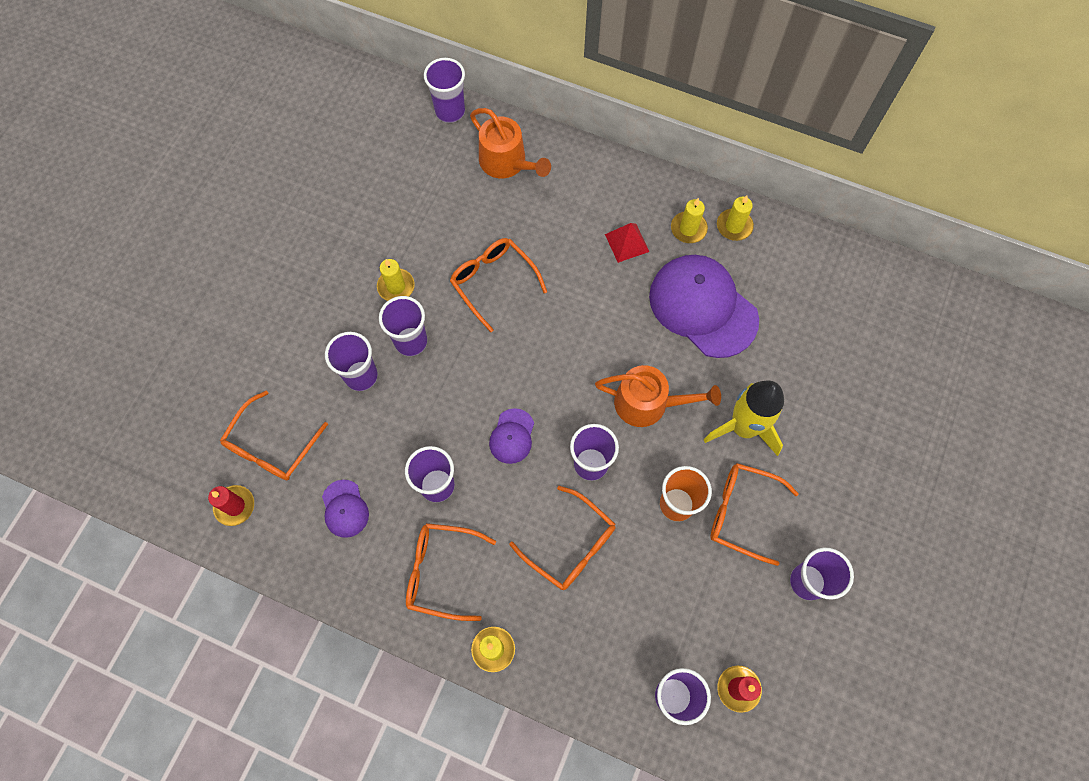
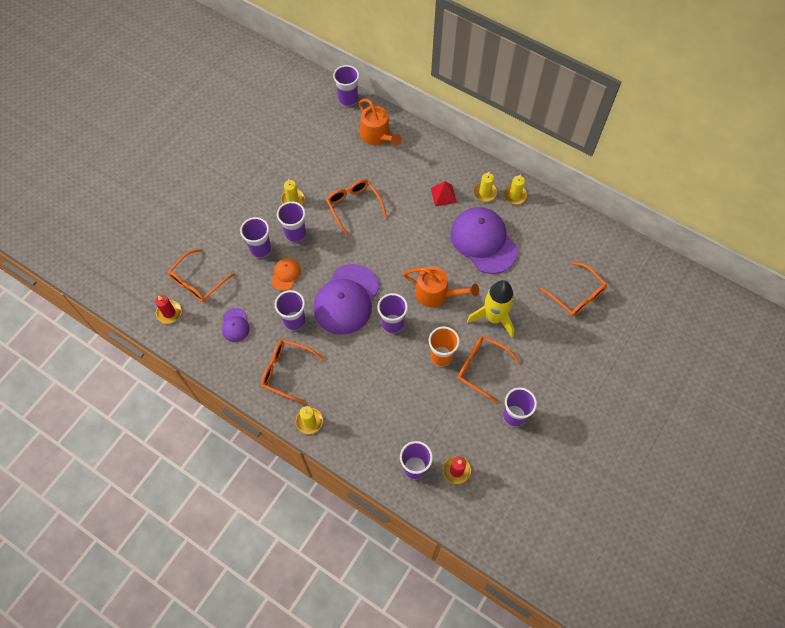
camera: 10 degrees right, 5 degrees down
(408, 411) = (285, 274): none -> orange cap
(512, 436) = (346, 299): purple cap -> purple cap, size x2.16
(571, 545) = (369, 369): orange glasses -> orange glasses (577, 295)

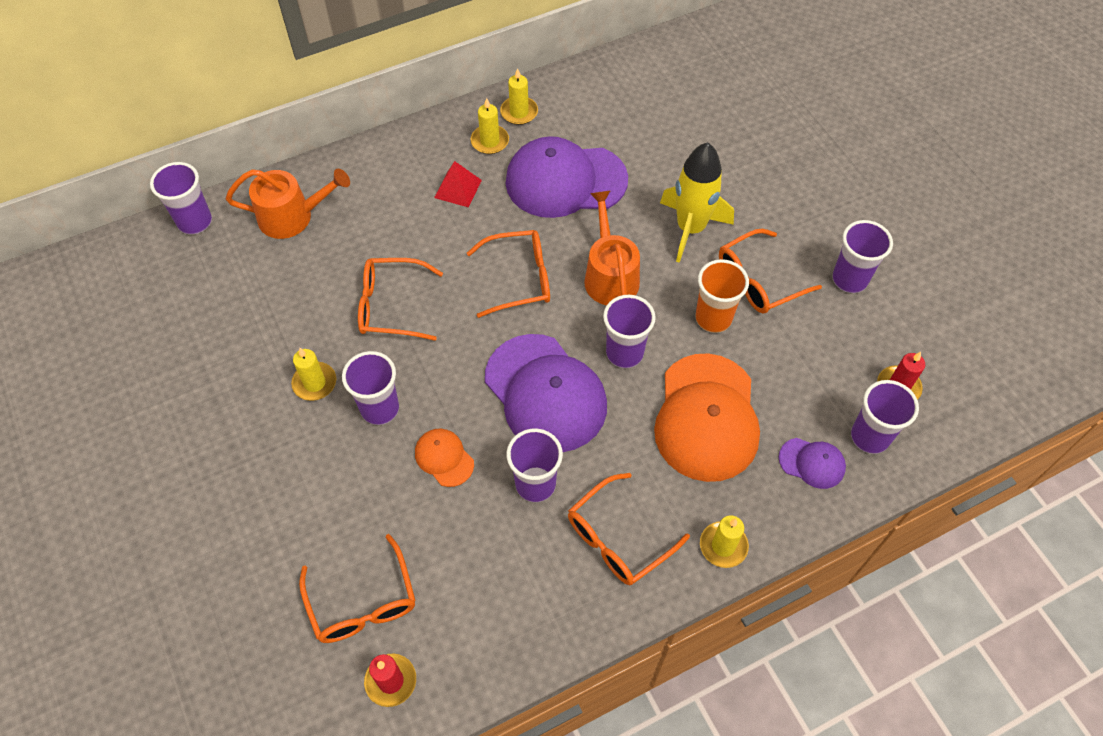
camera: 60 degrees left, 5 degrees down
(235, 325) = (486, 579): purple cap -> purple cap (812, 463)
(260, 249) = (371, 473): purple cup -> none
(377, 381) = (706, 417): none -> orange cap
(436, 293) = (610, 276): orange watering can -> orange watering can turned 60 degrees counterclockwise
(577, 295) = (713, 126): orange glasses -> orange glasses (519, 279)

